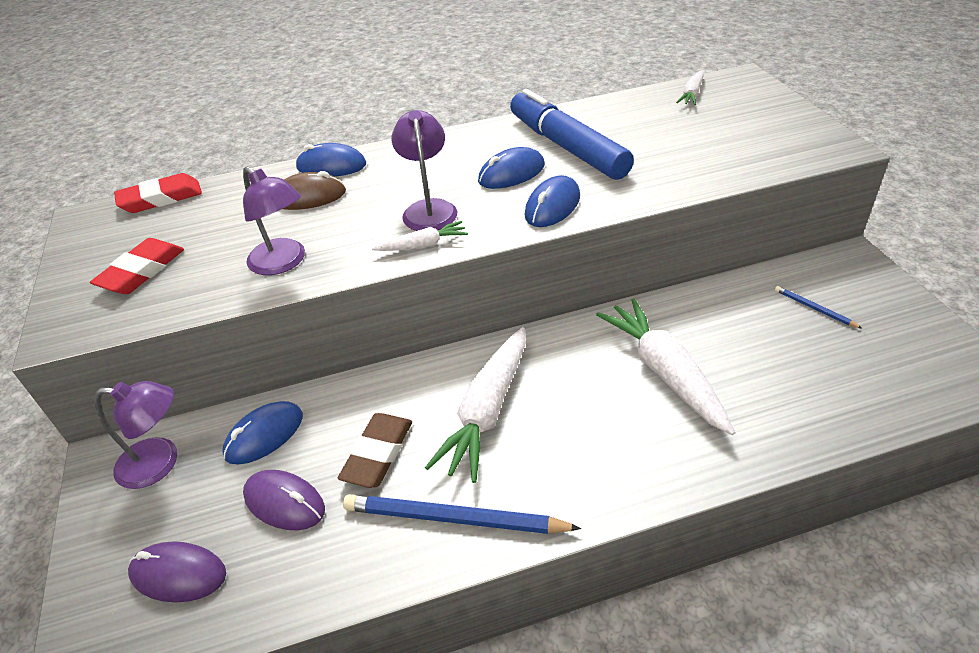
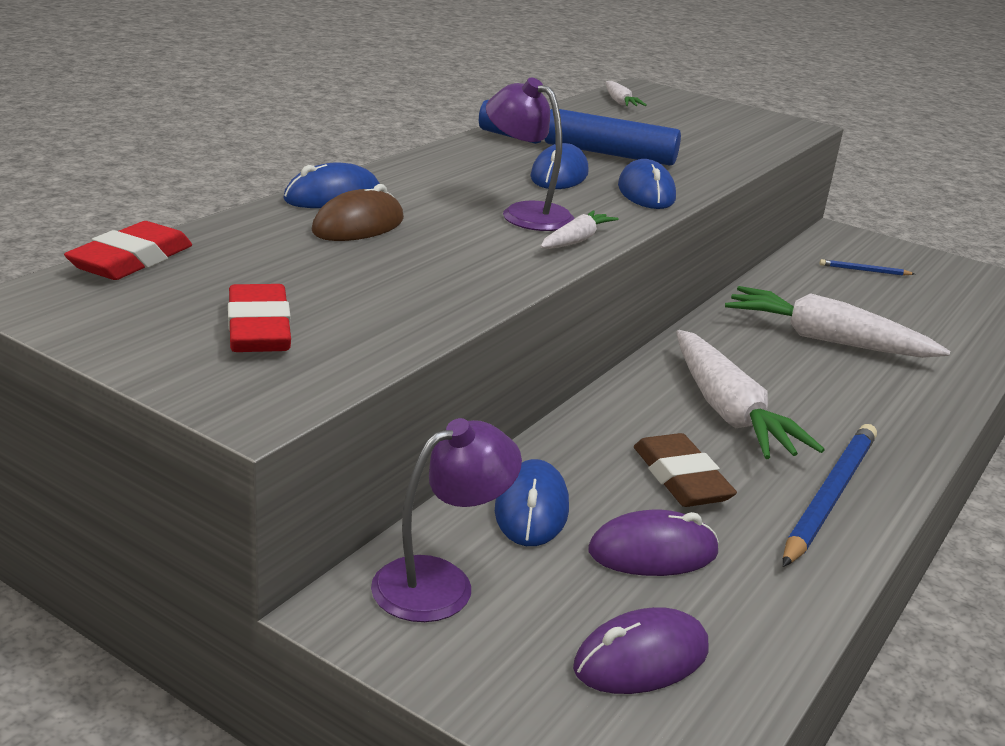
camera: 45 degrees left, 15 degrees down
(283, 263) = (445, 282): purple lamp -> none
(454, 519) = (829, 496): blue pencil -> blue pencil turned 150 degrees clockwise

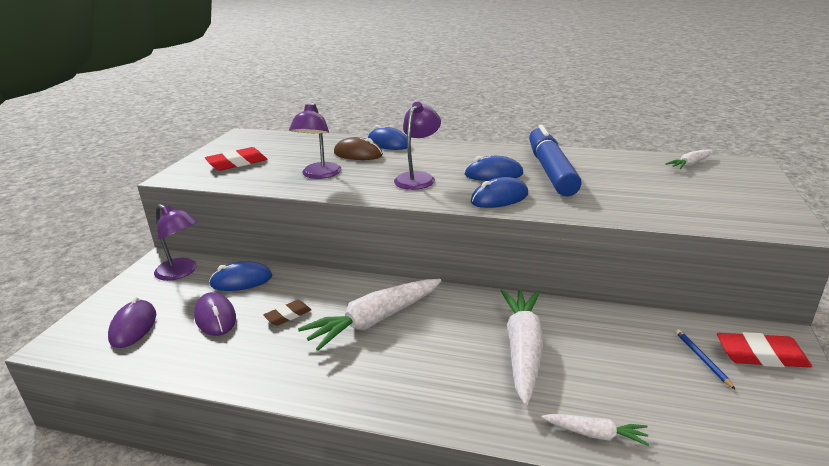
camera: 75 degrees right, 0 degrees up
(131, 260) = (284, 136): red eraser -> red eraser (761, 355)
(431, 270) = (319, 175): none -> purple lamp
(576, 240) = (391, 194): white carrot -> white carrot (595, 434)
(641, 659) = (133, 327): purple mouse -> purple mouse turned 45 degrees clockwise
(681, 478) = (288, 315): brown eraser -> brown eraser, size x0.63
(829, 496) = (292, 369): blue pencil -> none

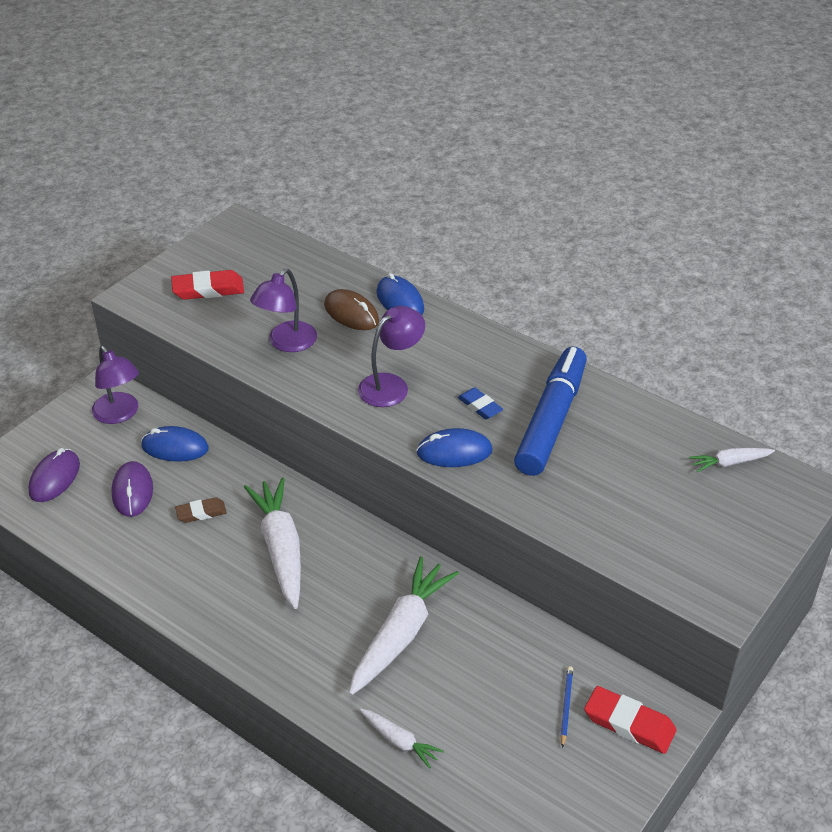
camera: 20 degrees right, 15 degrees up
(375, 321) = (281, 549): white carrot -> white carrot turned 90 degrees clockwise
(493, 174) = (480, 406): blue mouse -> blue eraser

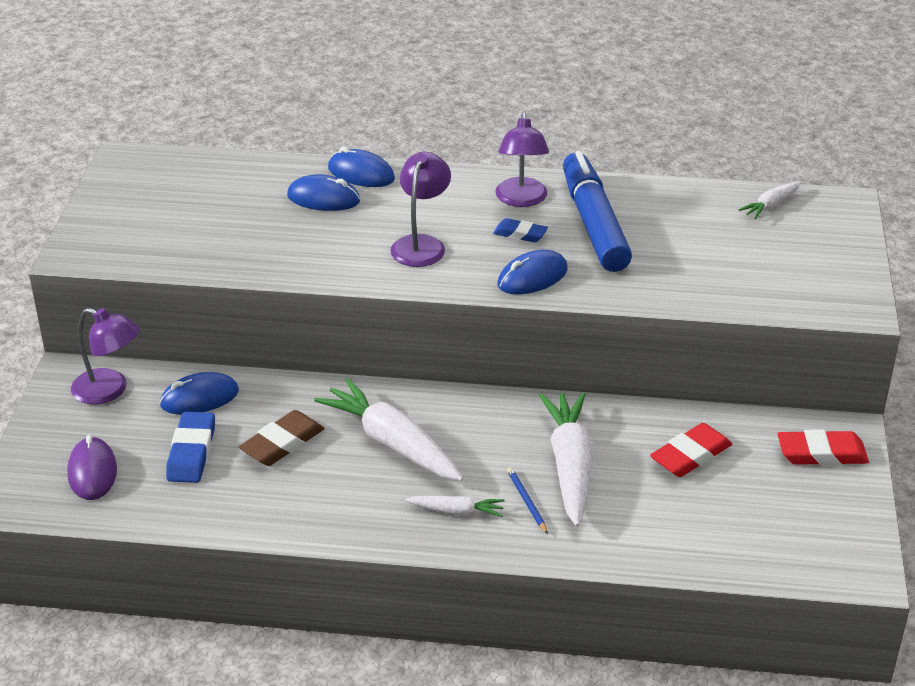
camera: 30 degrees left, 5 degrees down
(132, 491) = (191, 452): purple mouse -> blue eraser
(201, 513) = (282, 443): brown eraser -> brown eraser, size x1.58
(208, 289) = (153, 223): red eraser -> red eraser (691, 455)
(286, 343) = (283, 243): purple lamp -> purple lamp (521, 199)
(351, 313) = (323, 198): brown mouse -> blue mouse
(399, 741) = (646, 548): white carrot -> white carrot (456, 511)
(566, 706) = (760, 462): blue pencil -> blue pencil (526, 501)

